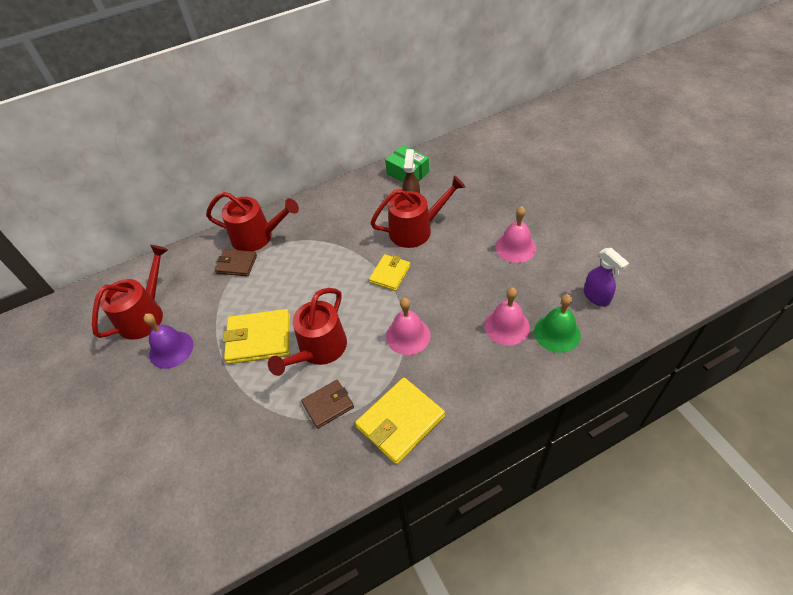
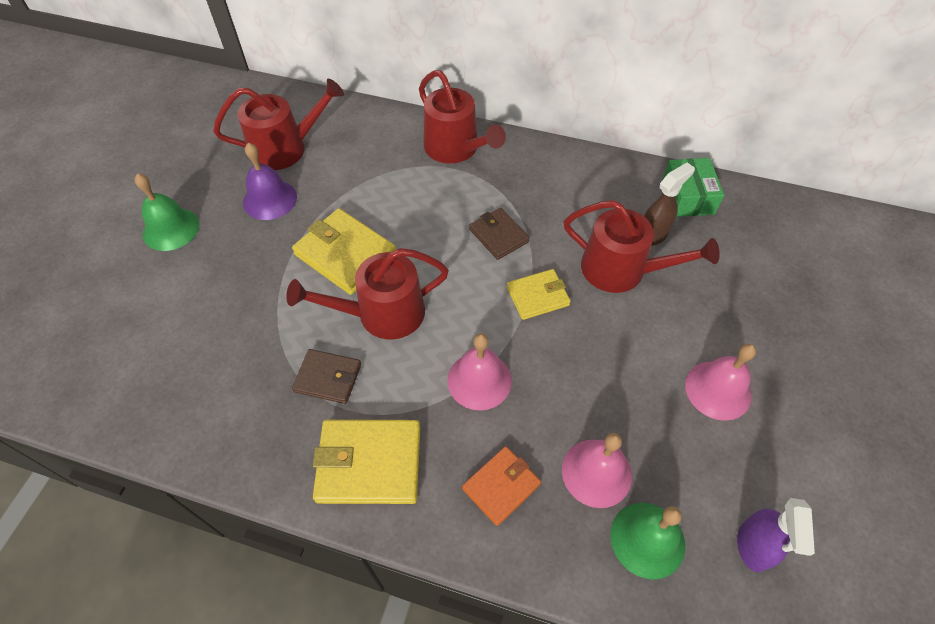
camera: 40 degrees right, 5 degrees up
(121, 419) = (171, 229): none -> green bell
(236, 264) = (407, 162): brown wallet -> brown wallet (498, 236)
(473, 371) = (501, 486): none -> orange wallet

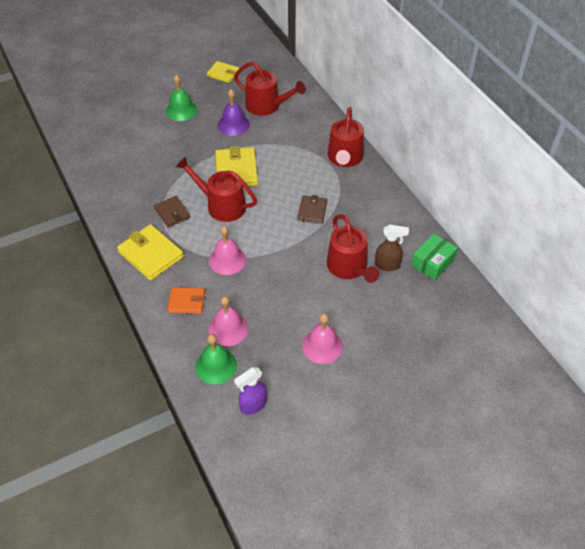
camera: 45 degrees right, 5 degrees down
(537, 296) = (295, 248): yellow wallet -> yellow wallet (223, 73)

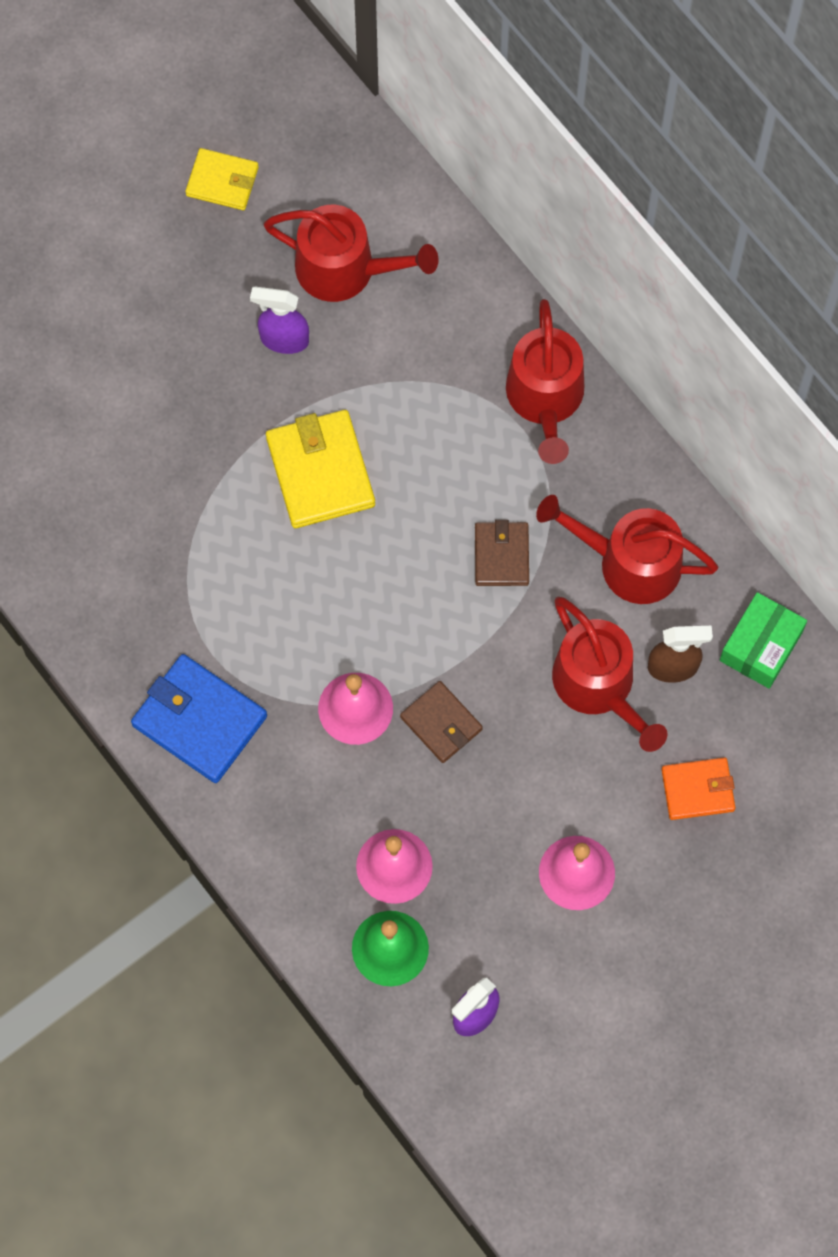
camera: 10 degrees left, 20 degrees up
(151, 254) = (199, 721): yellow wallet -> blue wallet
(172, 213) = (214, 609): brown wallet -> brown wallet (441, 723)
(181, 110) = (156, 314): green bell -> none
(187, 302) = (300, 819): orange wallet -> orange wallet (698, 790)
(222, 205) = (312, 572): red watering can -> red watering can (630, 562)
(233, 124) = (283, 339): purple bell -> purple spray bottle

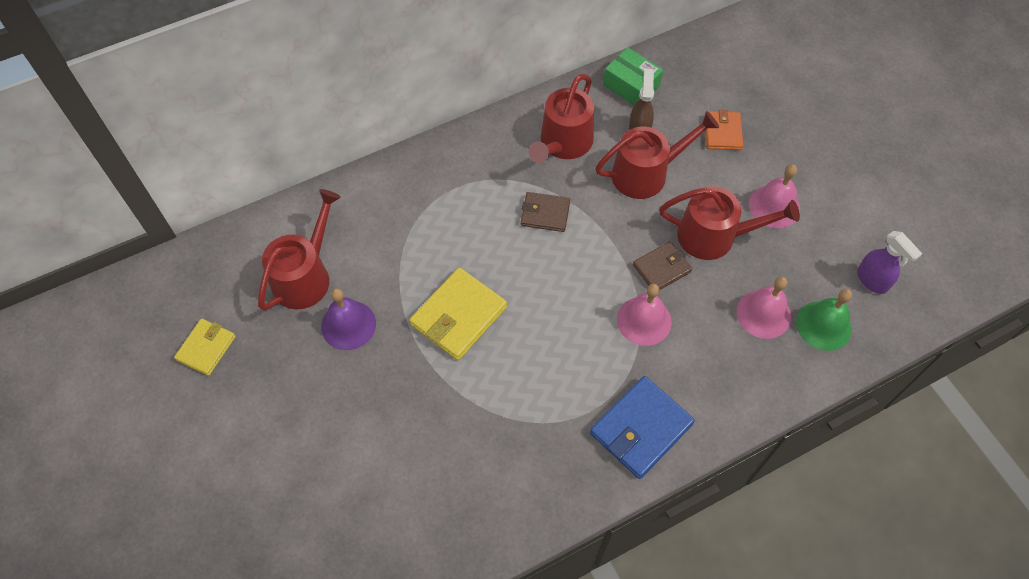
camera: 80 degrees left, 10 degrees down
(283, 339) = (348, 325): purple spray bottle -> purple bell
(320, 472) = (459, 316): yellow wallet -> yellow wallet turned 45 degrees counterclockwise
(545, 398) = (437, 171): red watering can -> red watering can (714, 236)

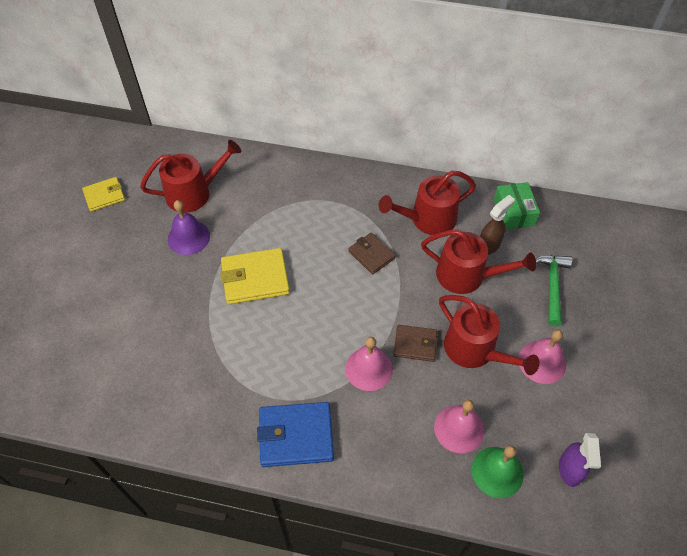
camera: 40 degrees right, 5 degrees down
(722, 132) = (552, 286): orange wallet -> green hammer

